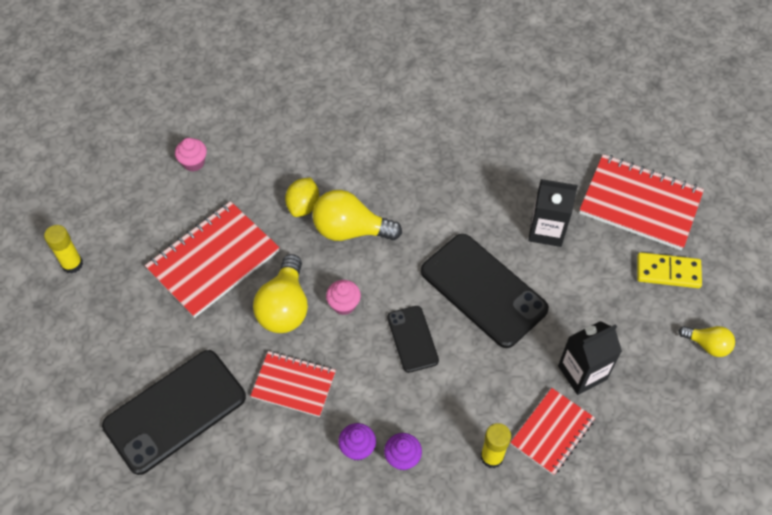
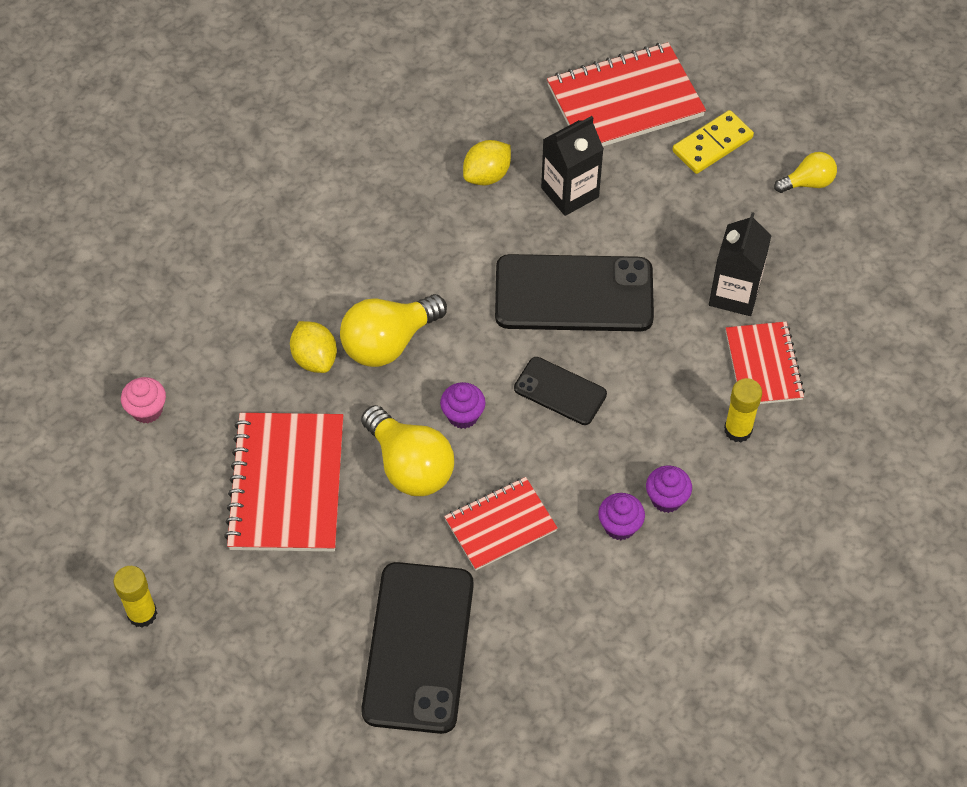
camera: 45 degrees left, 0 degrees up
(344, 305) = (463, 415): pink cupcake -> purple cupcake
(508, 182) = (487, 175): none -> yellow lemon

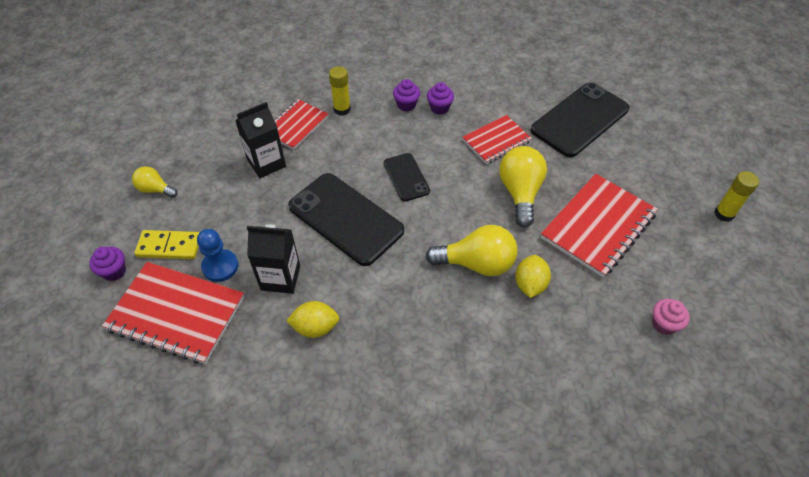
camera: 140 degrees left, 5 degrees down
(463, 415) = (469, 198): purple cupcake -> purple cupcake (114, 271)
(500, 525) = (496, 141): red notebook -> red notebook turned 45 degrees counterclockwise
(639, 162) = (220, 266): none -> blue pawn

